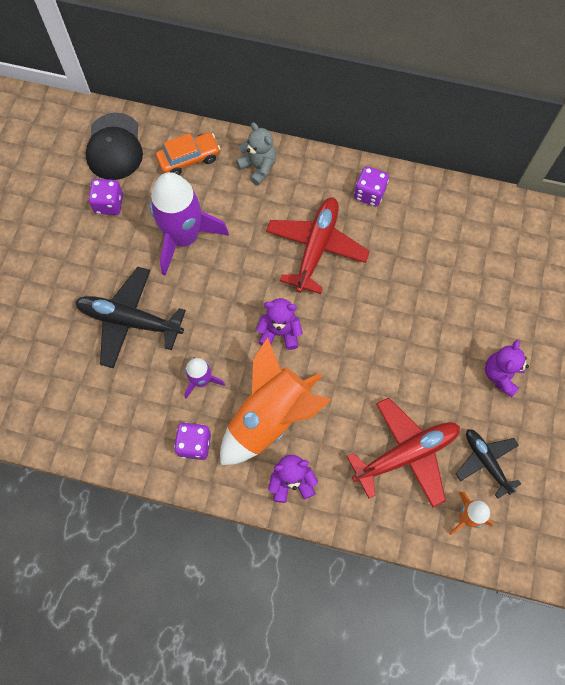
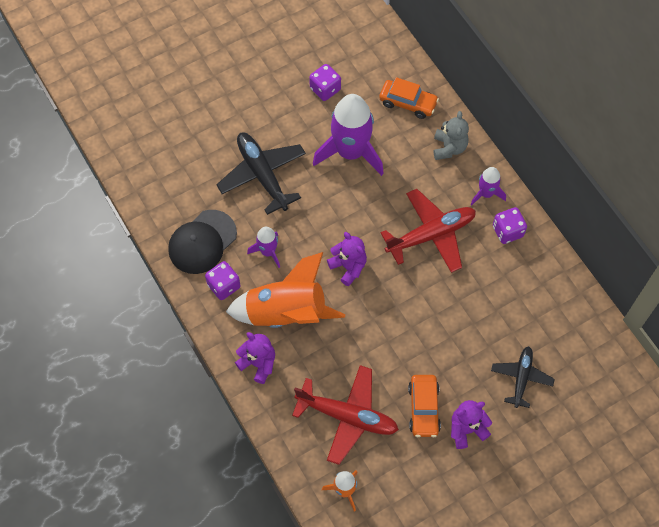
camera: 45 degrees right, 5 degrees down
(114, 147) = (367, 54): black cap -> black cap (202, 242)
(323, 178) = (486, 193): none -> purple rocket
(454, 390) = (423, 408): none -> orange car
(486, 461) = (395, 471): black plane -> black plane (521, 378)

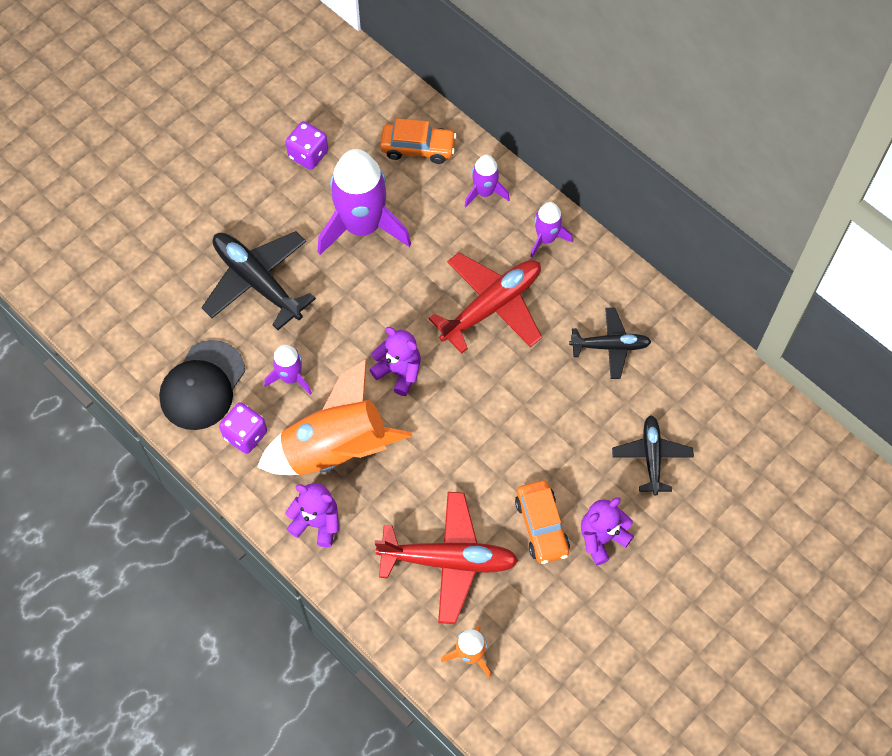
camera: 15 degrees left, 0 degrees up
(449, 148) = (484, 192): grey teddy bear -> purple rocket
(507, 231) = (585, 279): purple dice -> none
(513, 287) = (610, 346): none -> black plane

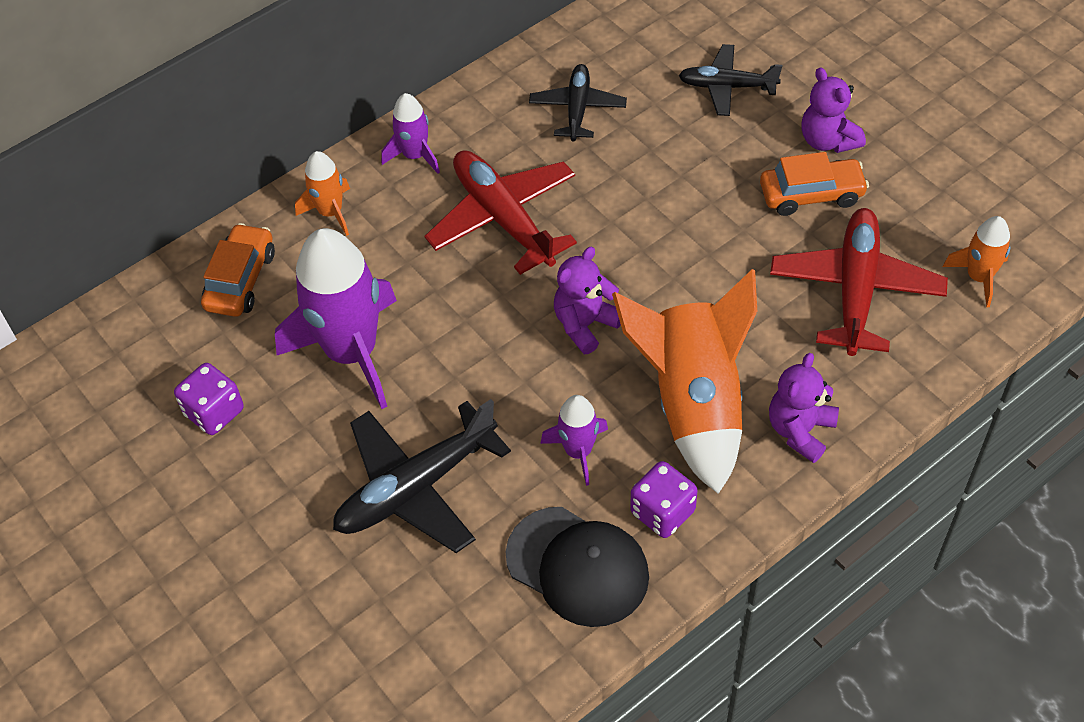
camera: 80 degrees left, 10 degrees down
(484, 192) = (330, 212): purple rocket -> orange rocket

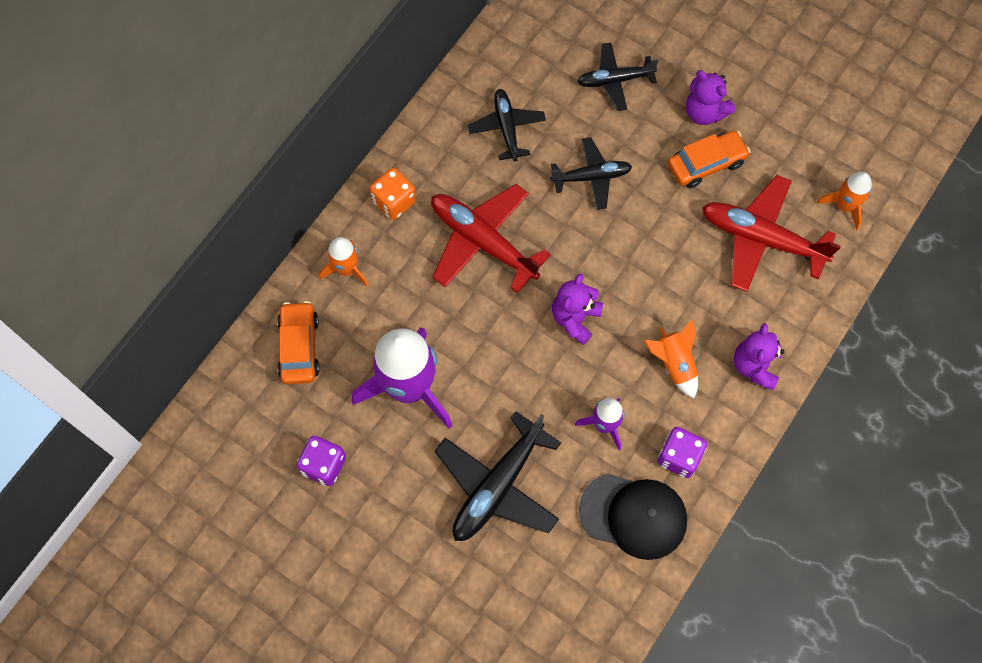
camera: 20 degrees left, 15 degrees up
(415, 155) = (394, 201): purple rocket -> orange dice
(662, 179) = (591, 177): none -> black plane
(693, 404) = (674, 364): orange rocket -> orange rocket, size x0.50
(856, 289) = (761, 238): red plane -> red plane turned 60 degrees counterclockwise

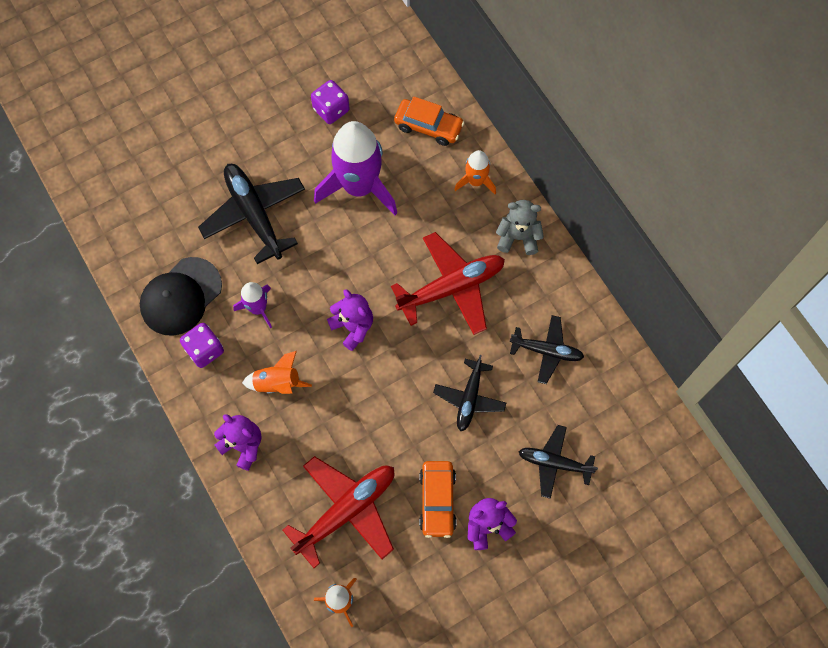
camera: 115 degrees right, 0 degrees up
(394, 201) = (518, 237): orange dice -> grey teddy bear
(614, 80) = (554, 463): black plane -> black plane turned 90 degrees counterclockwise

